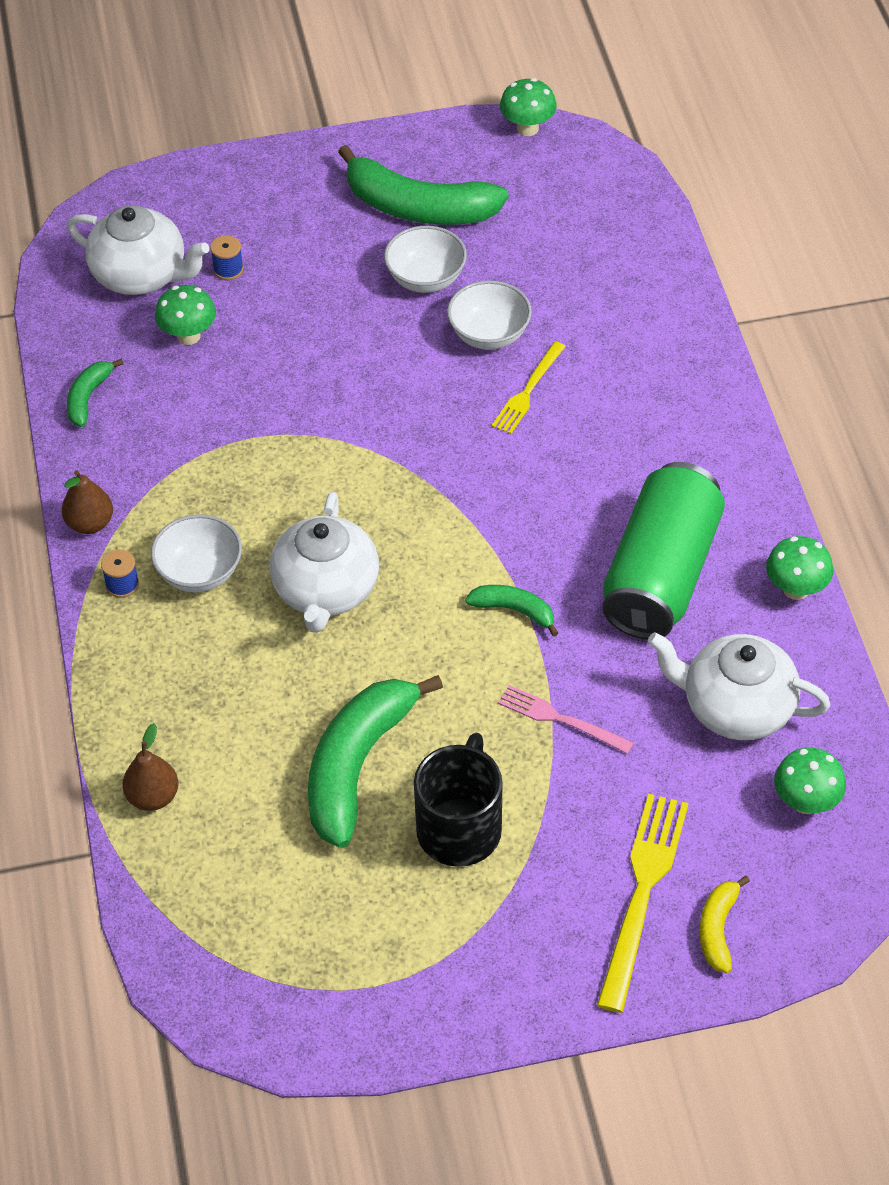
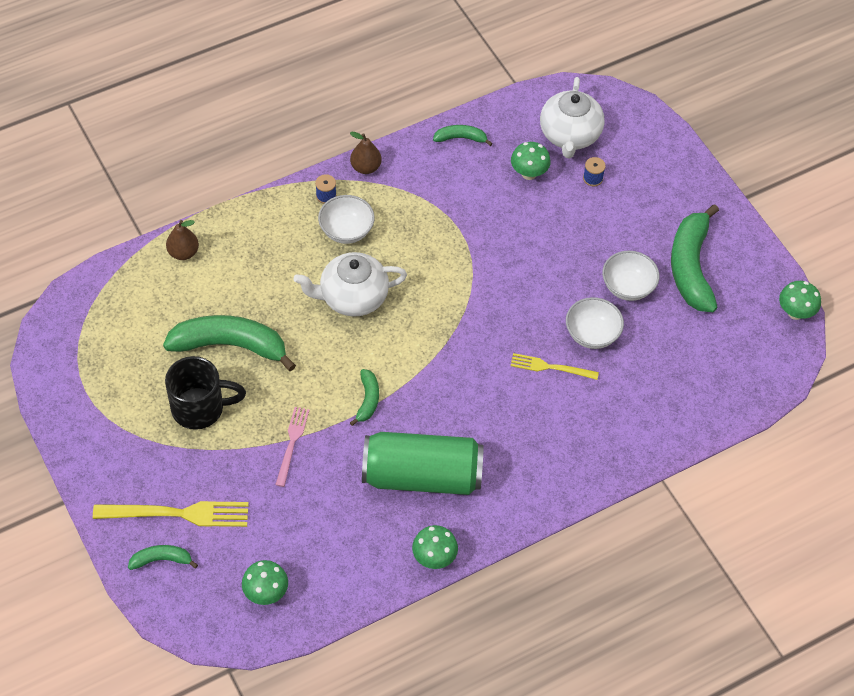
camera: 70 degrees right, 5 degrees up
(718, 929) = (161, 560): yellow banana -> green banana
(736, 707) = (328, 539): white teapot -> none

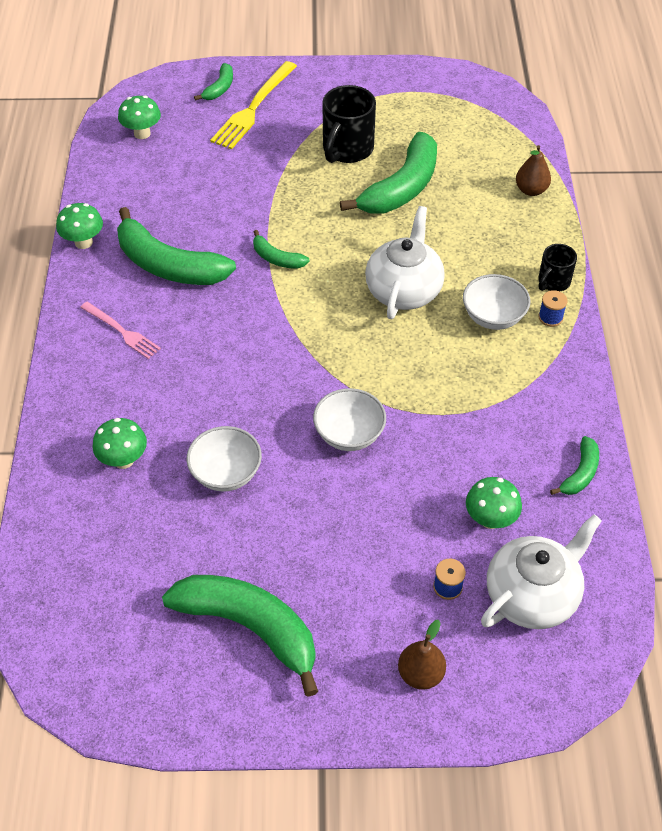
camera: 120 degrees right, 5 degrees down
(286, 205) = (553, 282): none -> black mug
(292, 443) = (268, 193): pink fork -> pink fork (121, 331)
(365, 167) = (575, 365): brown pear -> brown pear (420, 674)
(422, 476) = (168, 265): green can -> green banana
(551, 367) = (211, 416): yellow fork -> none
(569, 135) = (532, 595): white teapot -> white teapot turned 105 degrees clockwise
(628, 287) = (265, 541): white bowl -> white bowl (349, 434)
(795, 312) = (106, 715): green mushroom -> green mushroom (123, 460)

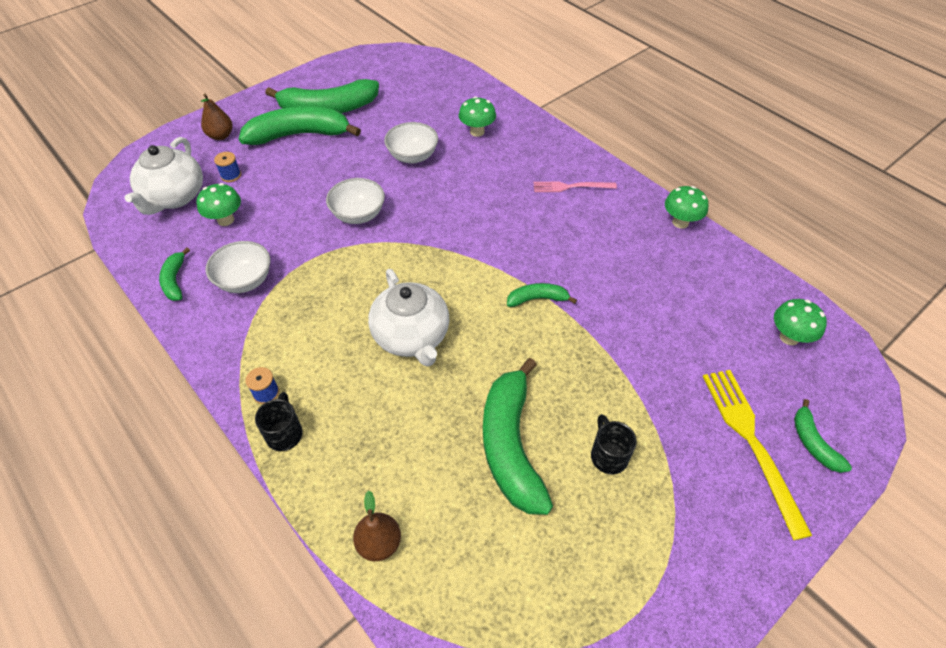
camera: 140 degrees right, 0 degrees up
(168, 265) = (604, 244): green banana -> green banana (299, 135)
(347, 150) = (608, 456): black mug -> black mug, size x0.58
(493, 317) = (318, 361): white bowl -> white bowl (245, 280)

